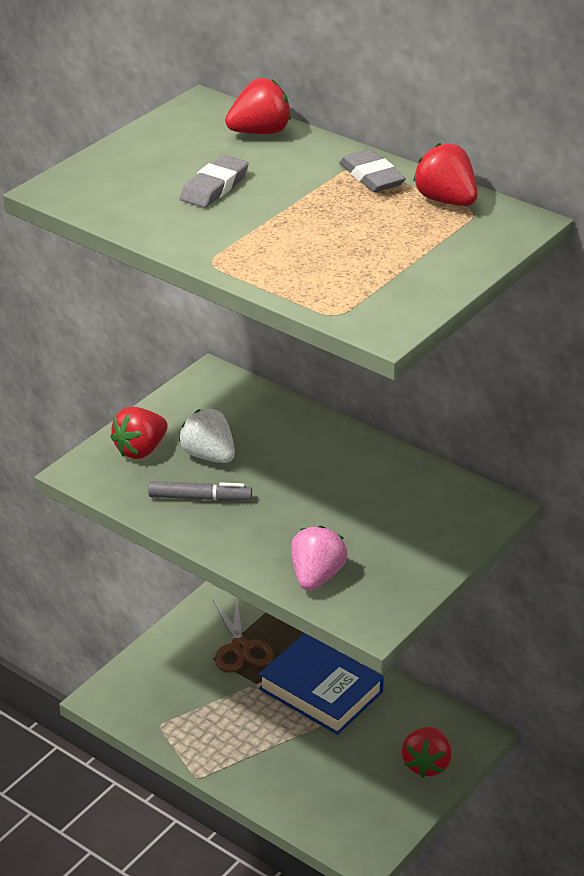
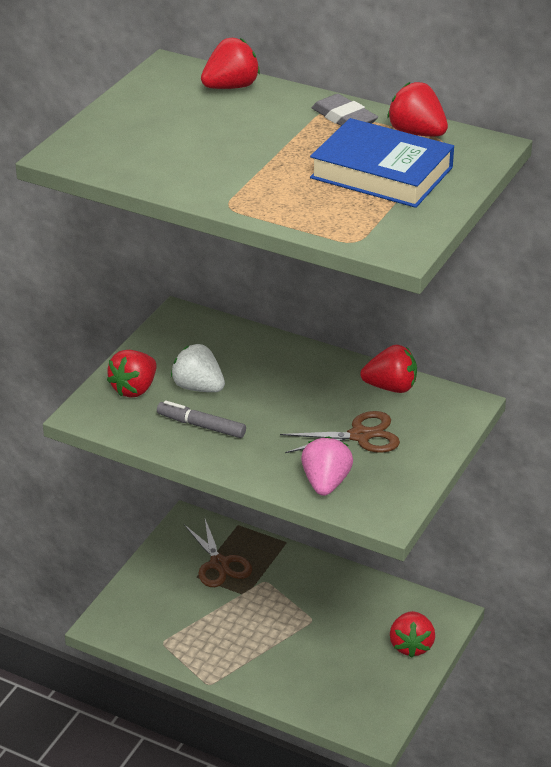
camera: 10 degrees left, 0 degrees up
(200, 498) = (201, 426): grey marker -> grey marker turned 150 degrees counterclockwise
(214, 187) = (207, 139): grey eraser -> none
(320, 690) = (301, 593): blue book -> blue book (381, 173)
(368, 528) = (360, 436): none -> brown scissors
(417, 478) = (391, 387): none -> red strawberry

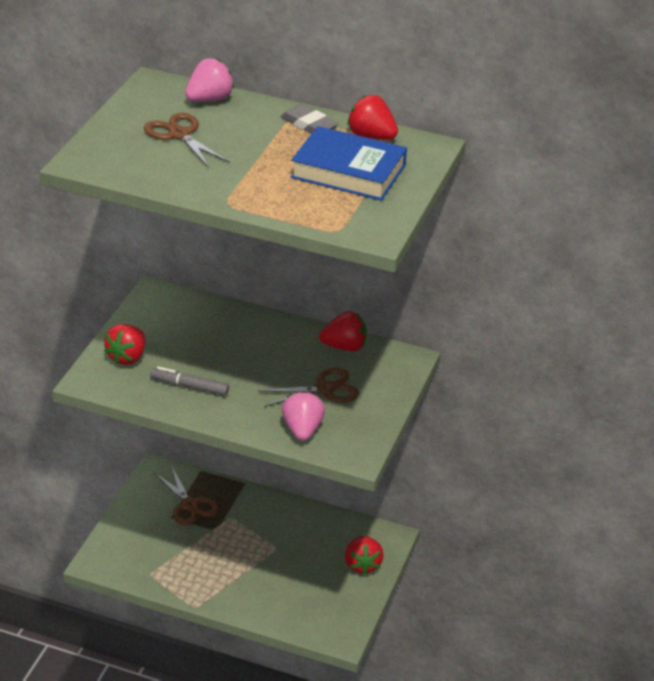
camera: 10 degrees left, 0 degrees up
(187, 126) = (179, 135): none -> brown scissors
(198, 387) = (181, 354): white strawberry -> none
(231, 87) = (209, 99): red strawberry -> pink strawberry

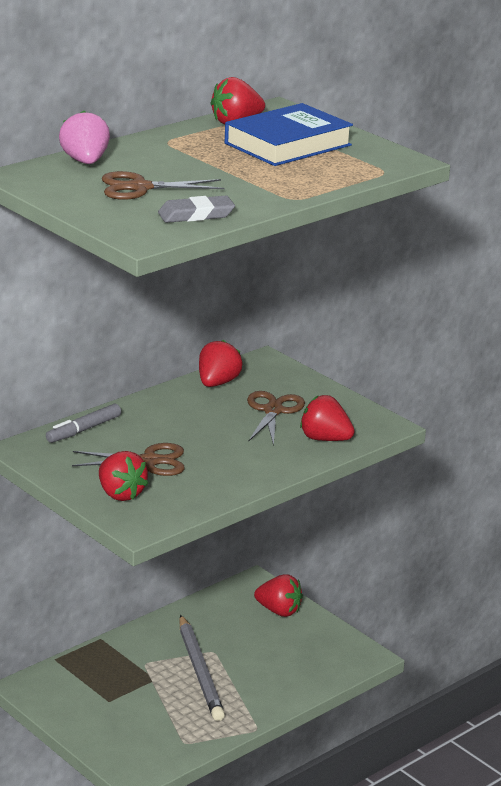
camera: 60 degrees left, 10 degrees down
(189, 386) = (203, 474): grey marker -> grey marker (83, 430)
(189, 505) = (101, 683): brown scissors -> brown scissors (149, 461)
(244, 550) = (200, 671): none -> grey pencil
(302, 430) = (325, 439): pink strawberry -> red strawberry
(309, 124) = (185, 138): grey eraser -> grey eraser (196, 215)

